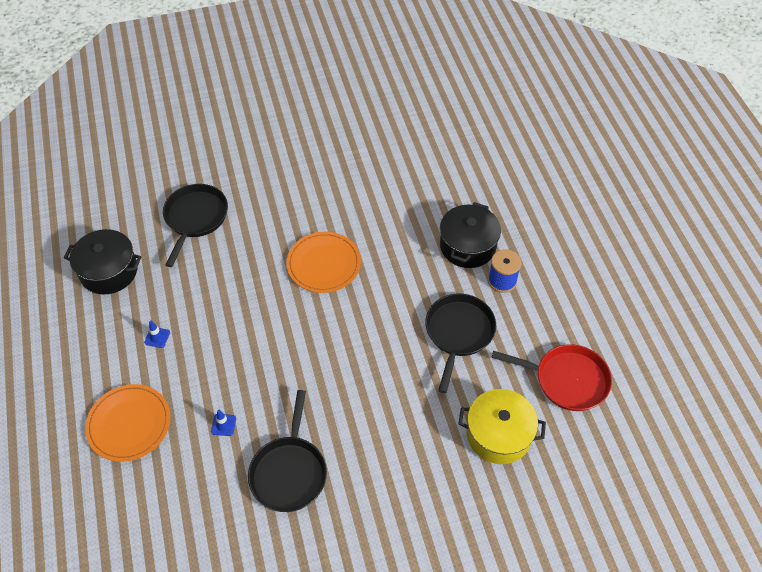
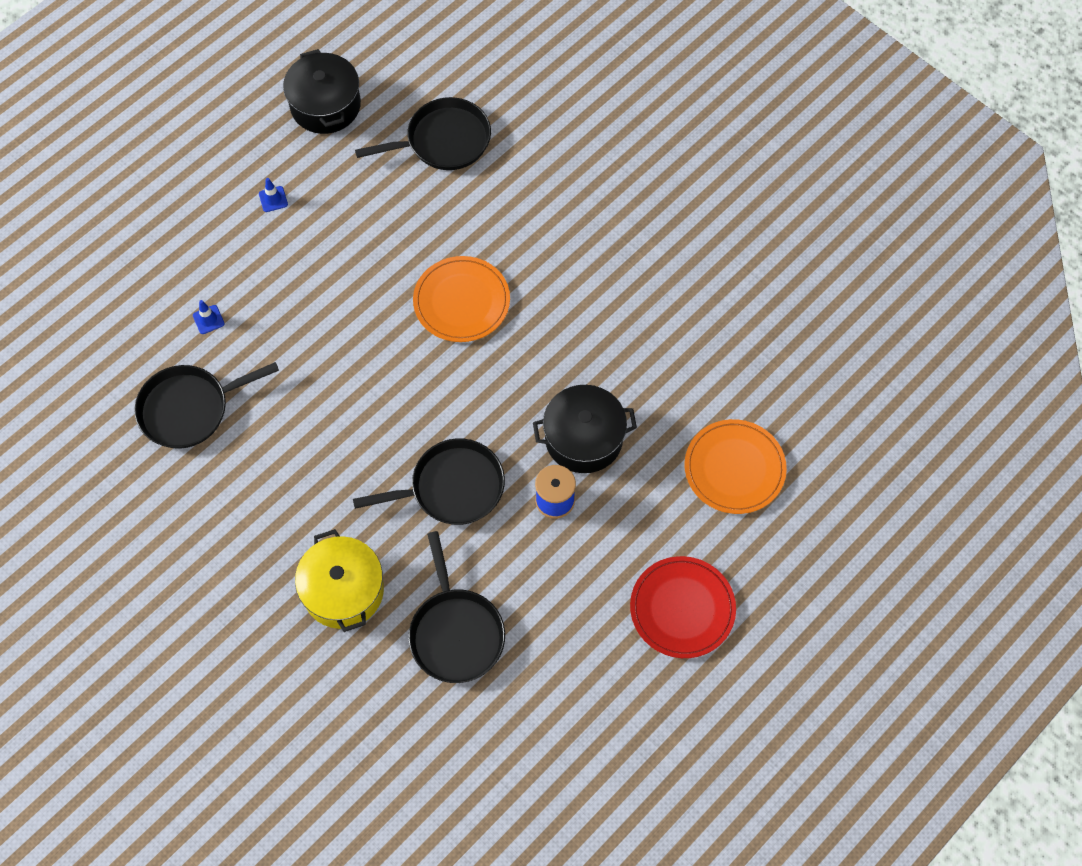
camera: 60 degrees right, 10 degrees up
(129, 424) = (163, 236): orange plate -> orange plate (734, 468)
(567, 380) = (456, 633): red pan -> black pan
(613, 251) = (682, 608): none -> red plate

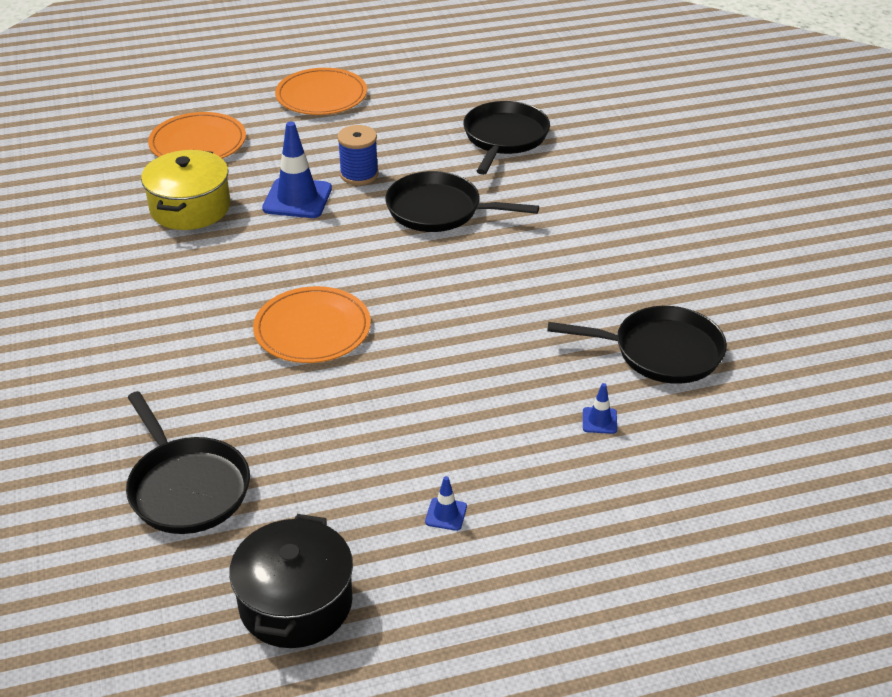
camera: 150 degrees left, 25 degrees down
(343, 590) = (581, 186): yellow pot -> yellow pot (190, 208)
(444, 140) = (187, 488): black pan -> black pan turned 135 degrees counterclockwise
(583, 438) = (297, 199): black pot -> blue traffic cone
(682, 608) = (321, 96): red plate -> orange plate

